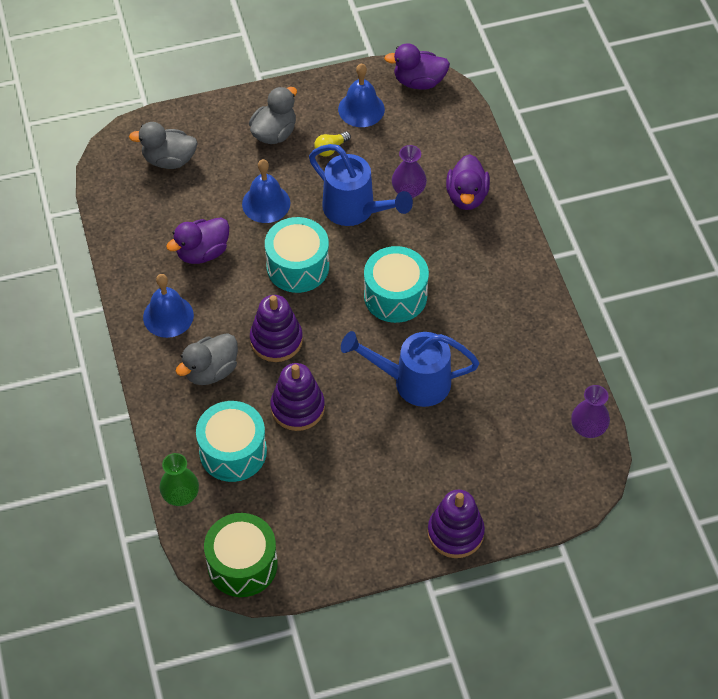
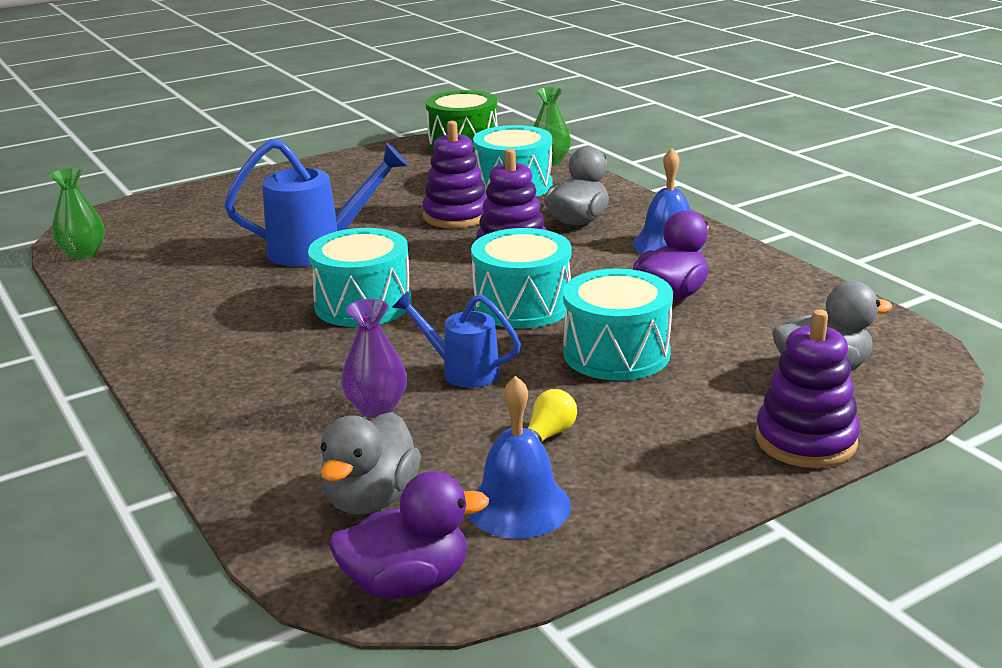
camera: 165 degrees right, 30 degrees down
(266, 203) = (616, 353): blue bell -> turquoise drum
(274, 133) = (669, 437): grey duck -> grey duck (371, 499)
(355, 210) = (462, 371): blue watering can -> blue watering can, size x0.61
(455, 533) = (249, 182): purple stacking toy -> purple stacking toy (805, 440)
(466, 196) = (265, 420): purple duck -> none
(588, 428) = (83, 253): purple vase -> green vase

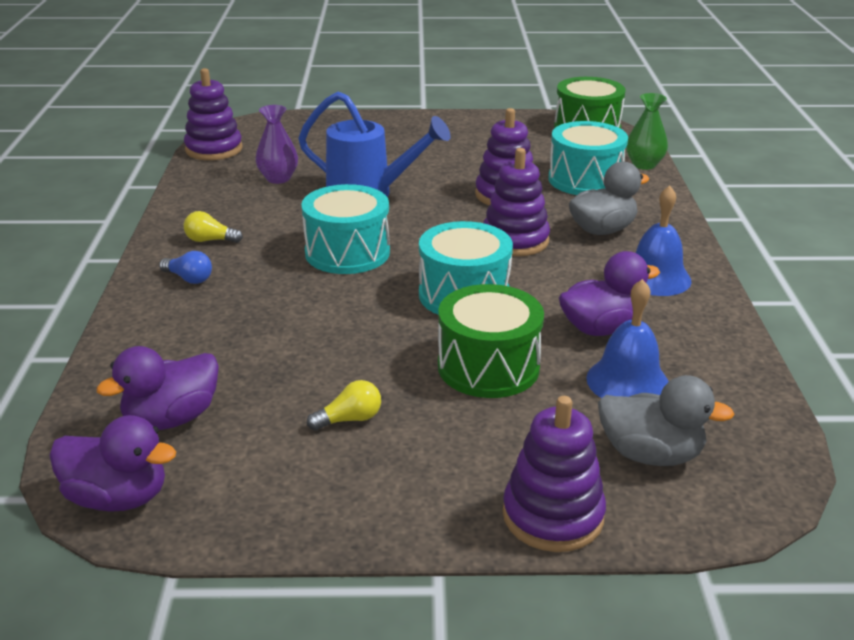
camera: 30 degrees right, 5 degrees up
(83, 253) = (214, 149): green vase -> purple stacking toy
(197, 336) = (210, 240): none -> yellow light bulb
(220, 376) = (189, 278): none -> blue light bulb
(371, 499) = (171, 418): grey duck -> purple duck
(376, 408) = (258, 345): purple vase -> purple vase (278, 178)
(462, 371) = (352, 337): blue watering can -> none
(518, 506) = (260, 470): blue bell -> blue bell (627, 381)
(616, 353) = (488, 367): turquoise drum -> green drum

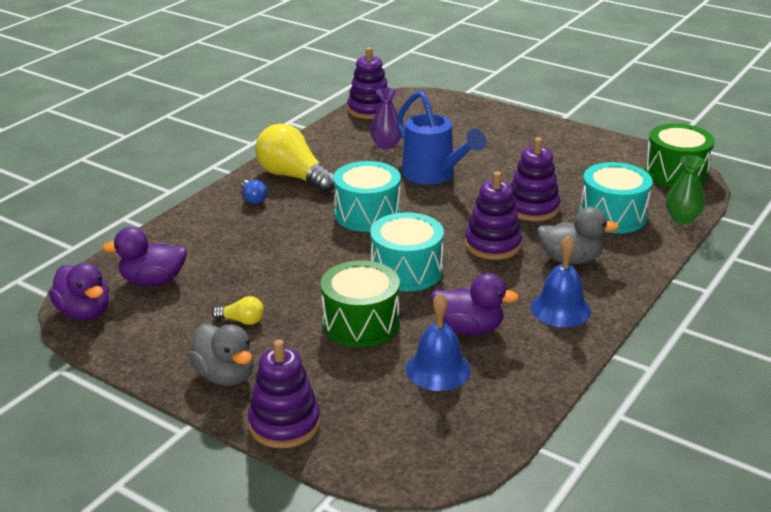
camera: 35 degrees right, 0 degrees up
(210, 240) = (293, 177): yellow light bulb -> yellow light bulb, size x2.24
(650, 454) = (389, 418): grey duck -> grey duck (225, 376)

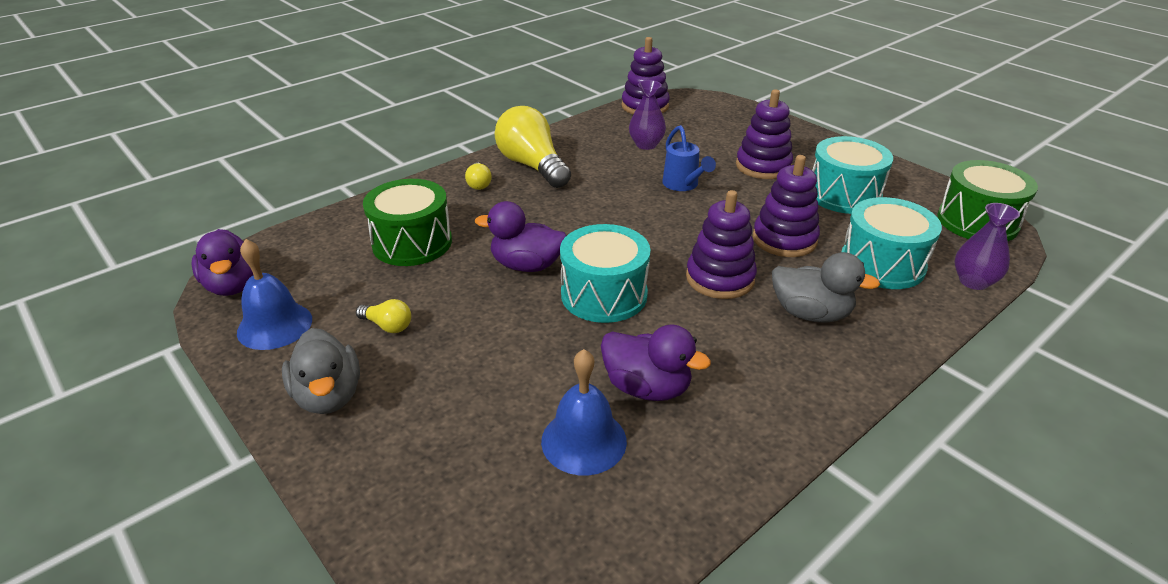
camera: 15 degrees right, 5 degrees up
(153, 281) = (324, 260): purple duck -> purple duck (526, 265)
(253, 199) = (479, 184): blue light bulb -> yellow light bulb
(284, 424) = (357, 482): purple stacking toy -> purple stacking toy (763, 166)
(361, 323) = (519, 355): green drum -> green drum (412, 243)
(367, 214) = (590, 219): turquoise drum -> turquoise drum (843, 194)
(433, 176) = (683, 185): blue watering can -> blue watering can, size x0.61
(560, 309) = (776, 381): blue bell -> blue bell (275, 325)
(682, 218) = (973, 281): green vase -> purple vase

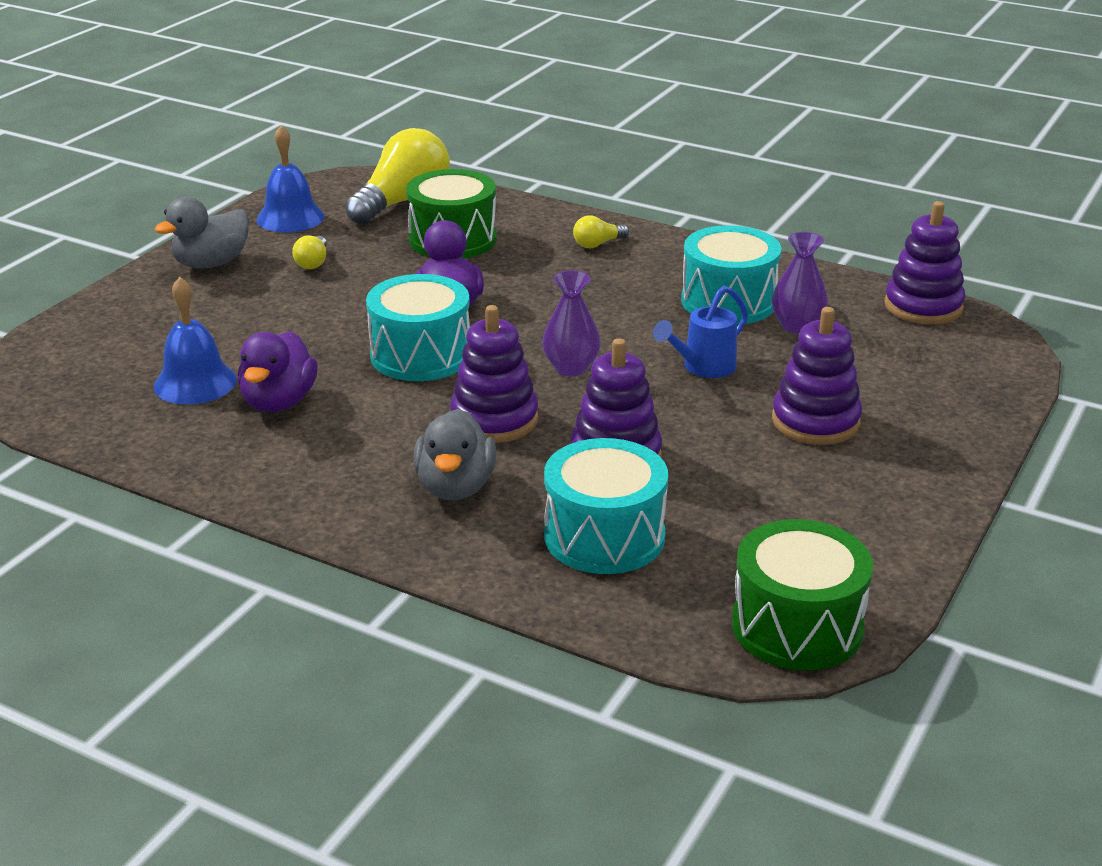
camera: 70 degrees right, 5 degrees down
(233, 285) = (337, 185): purple duck -> none
(532, 166) = (667, 264): yellow light bulb -> yellow light bulb (402, 202)
(843, 194) = (784, 496): turquoise drum -> turquoise drum (728, 301)
(973, 281) = (608, 617): purple vase -> purple vase (571, 368)

